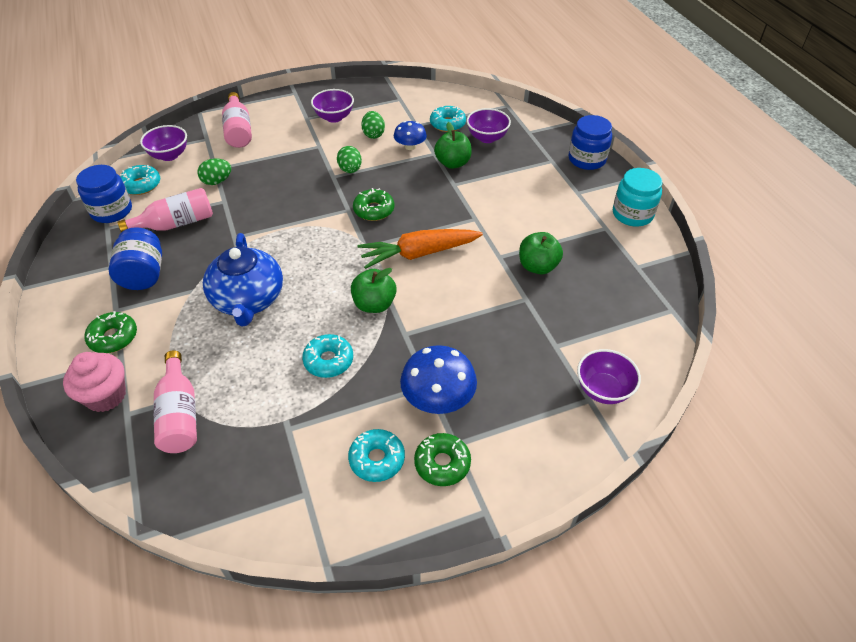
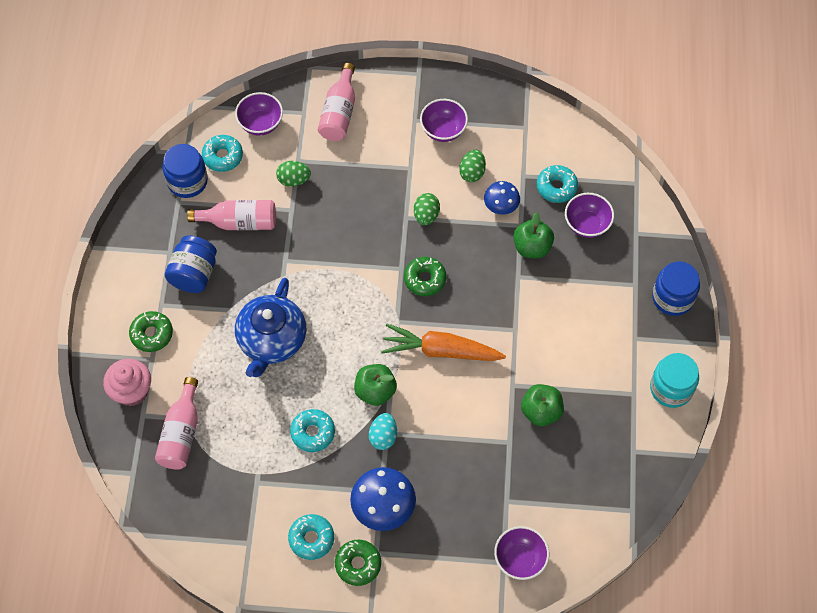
camera: 25 degrees right, 15 degrees up
(403, 337) = (383, 436): none -> turquoise egg

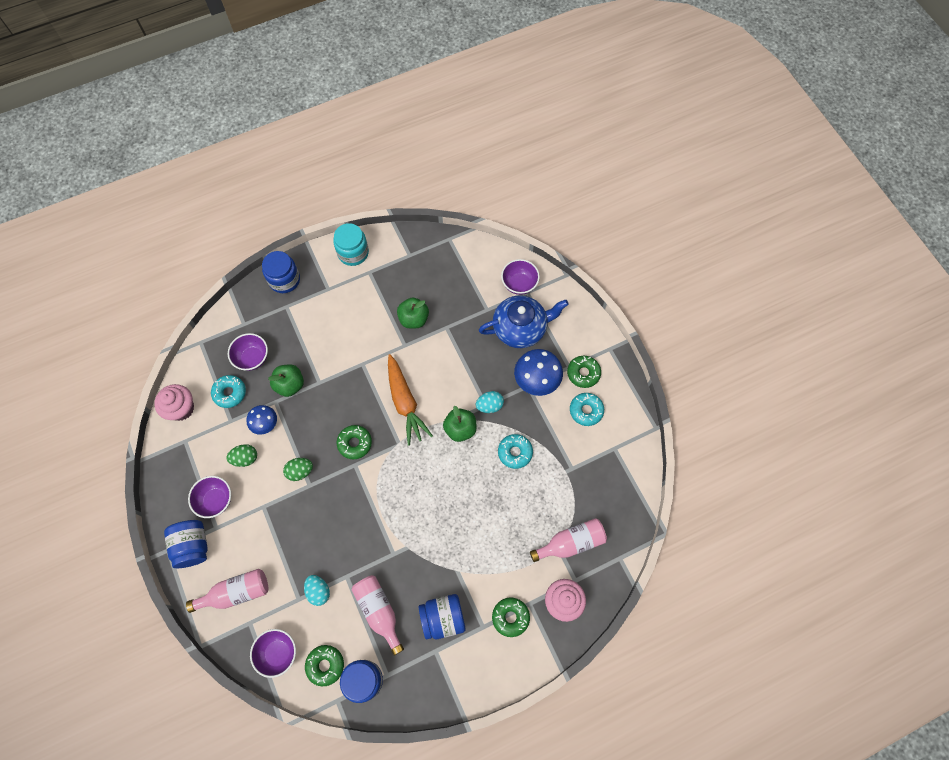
camera: 120 degrees left, 5 degrees up
(223, 156) = (325, 665): turquoise donut -> green donut
(271, 340) = (463, 523): blue teapot -> blue teapot (520, 328)
(294, 180) = (318, 591): green egg -> turquoise egg
(408, 95) = (193, 546): none -> blue jar
(564, 137) = (181, 408): none -> pink cupcake

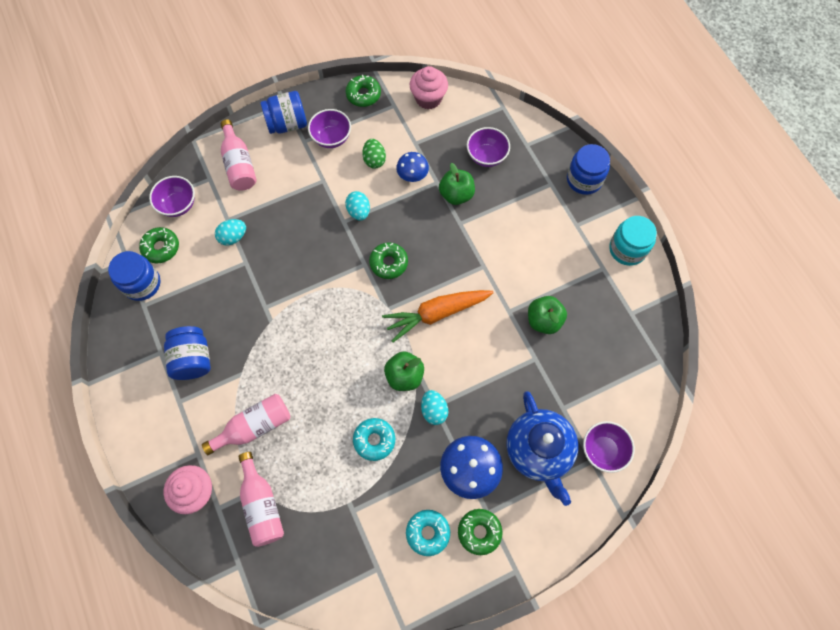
camera: 90 degrees right, 0 degrees up
(230, 393) = (446, 139): turquoise donut -> none
(300, 471) = (359, 211): green egg -> turquoise egg
(379, 611) = (207, 295): pink bottle -> pink bottle (254, 426)
(510, 617) = (185, 432): green donut -> green donut (363, 94)

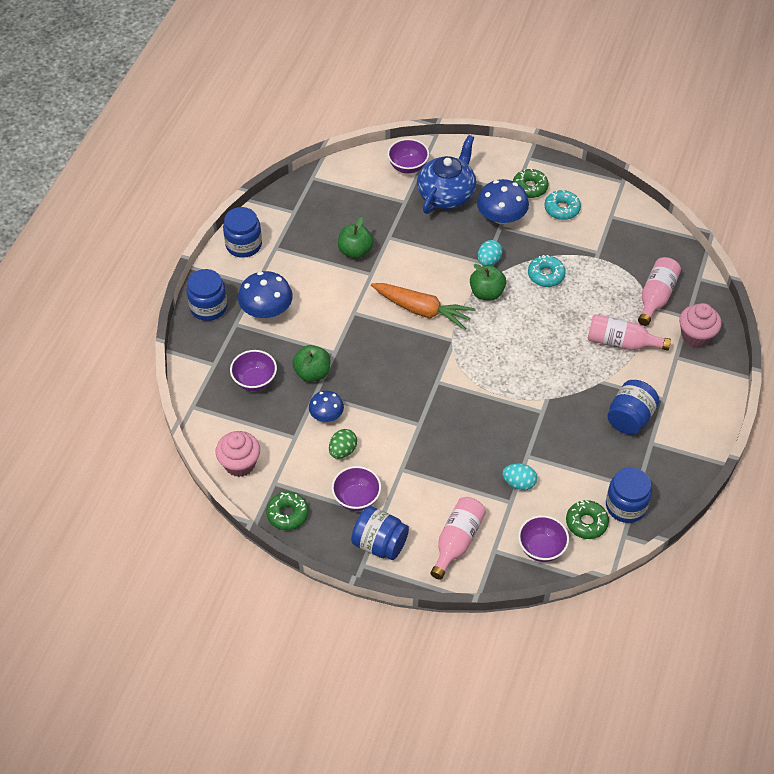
camera: 135 degrees left, 15 degrees down
(359, 211) = (400, 421): turquoise egg -> none
(388, 263) = (418, 368): green donut -> none
(544, 213) = (266, 310): none -> blue mushroom
(627, 249) = (244, 245): turquoise jar -> blue jar

